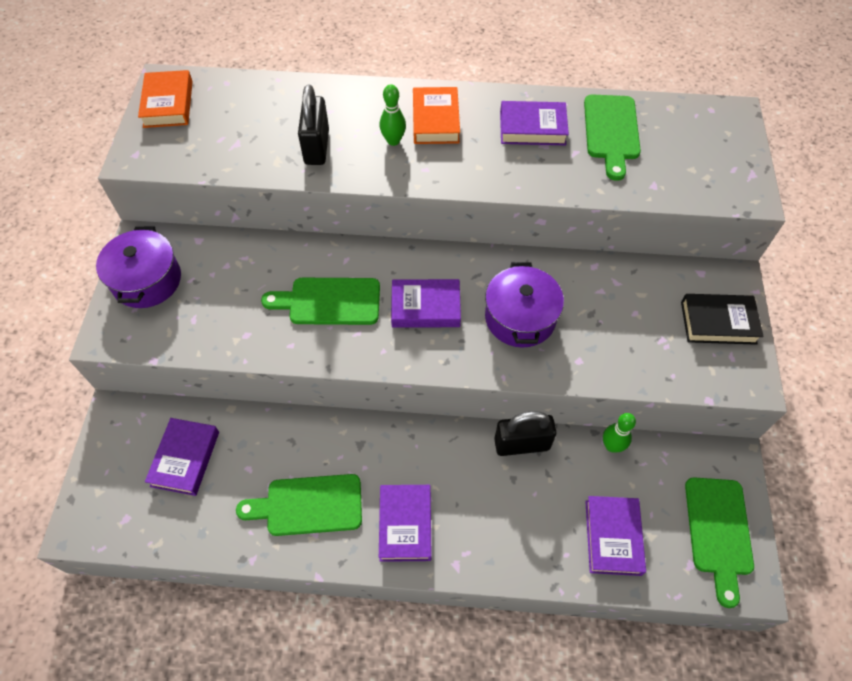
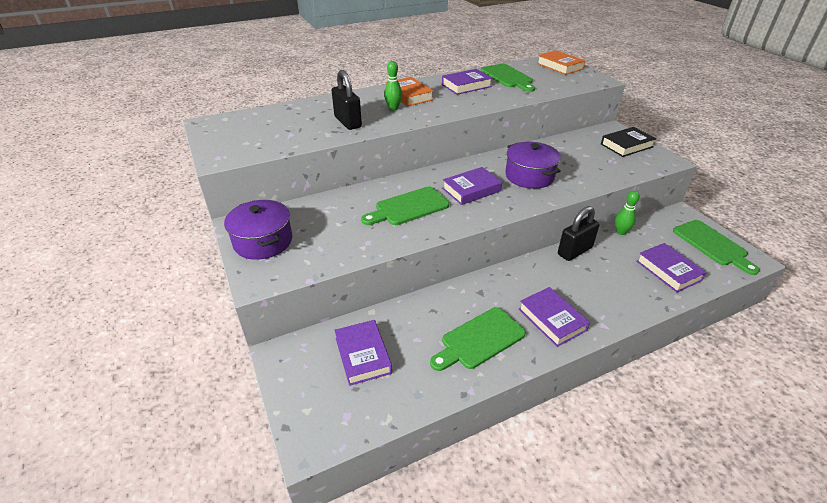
camera: 30 degrees left, 20 degrees down
(168, 104) = (220, 131): orange book -> orange book (559, 66)

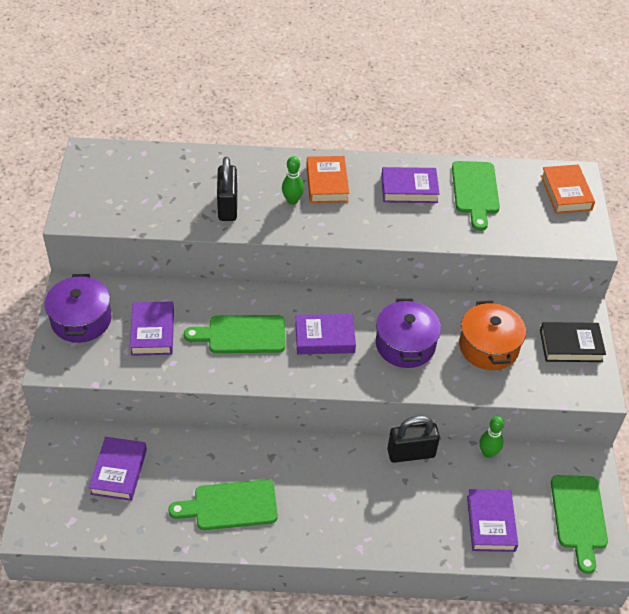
camera: 25 degrees right, 10 degrees up
(552, 320) = (315, 518): purple book -> purple book (152, 332)
(581, 161) = (488, 347): none -> orange pot

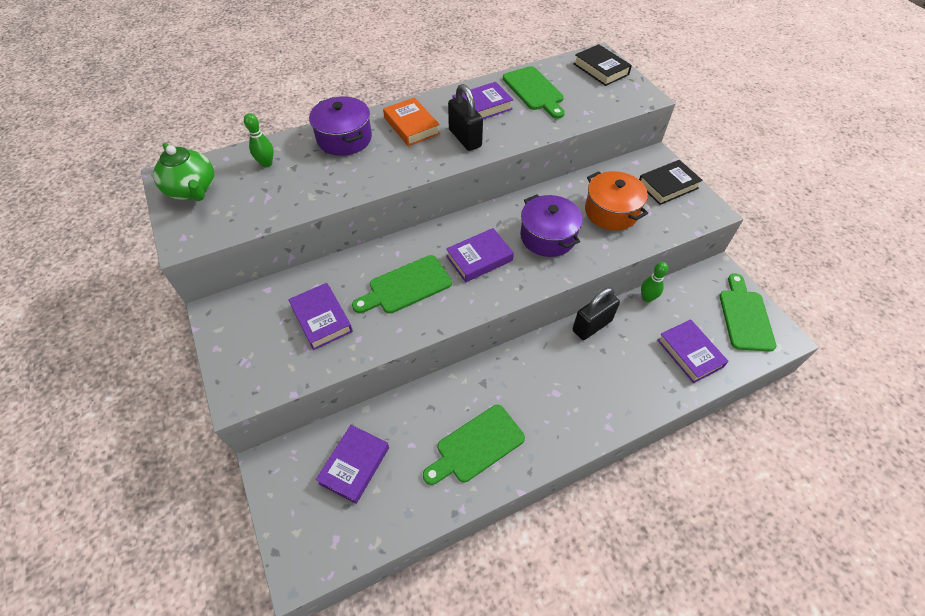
camera: 25 degrees left, 5 degrees up
(81, 320) = (243, 338): purple pot -> purple pot (344, 138)
(101, 173) = (193, 190): none -> green teapot
(119, 471) = (354, 465): purple book -> purple book turned 45 degrees clockwise
(227, 206) = (335, 175): black padlock -> black padlock (465, 138)
(292, 200) = (391, 150): green bowling pin -> green bowling pin (266, 163)
(566, 193) = (601, 69): orange book -> black book
(579, 516) = (745, 316): green cutting board -> green cutting board turned 150 degrees counterclockwise

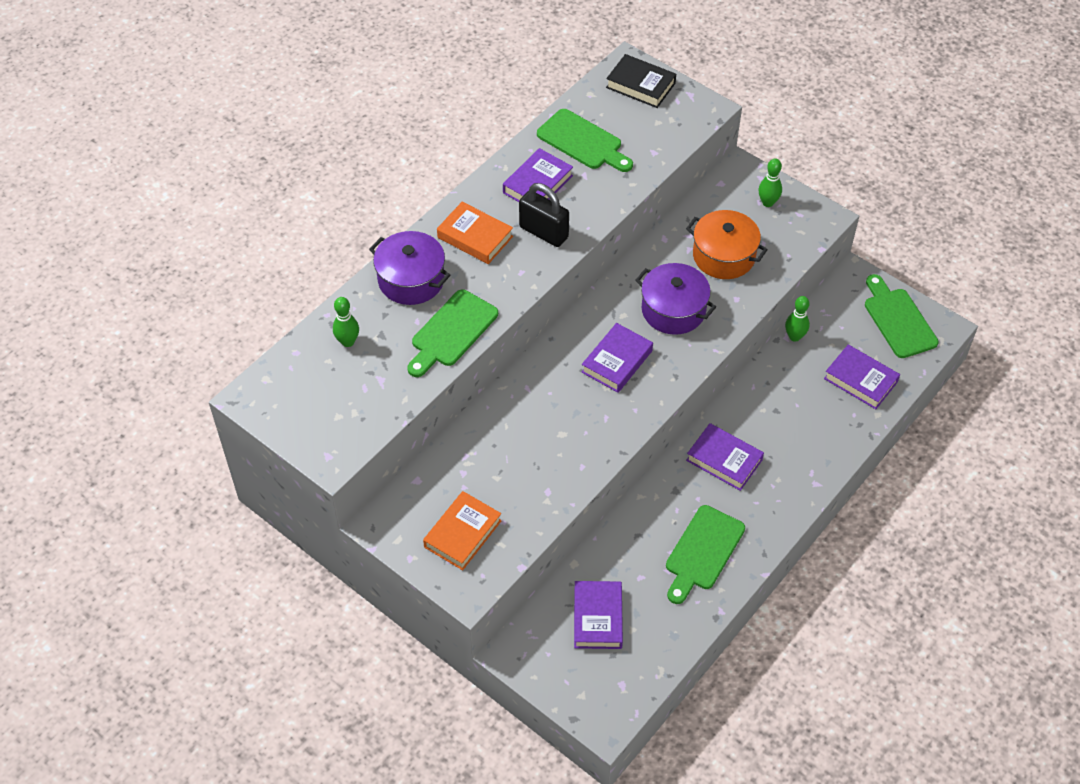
camera: 25 degrees left, 0 degrees up
(193, 190) = (291, 402): green teapot -> none
(268, 345) = (462, 534): none -> orange book
(321, 319) = (497, 487): purple book -> purple book (724, 460)
(406, 286) = (560, 420): green cutting board -> green cutting board (452, 332)
(592, 325) = (753, 389): black padlock -> none
(667, 186) = (768, 202): black book -> green bowling pin

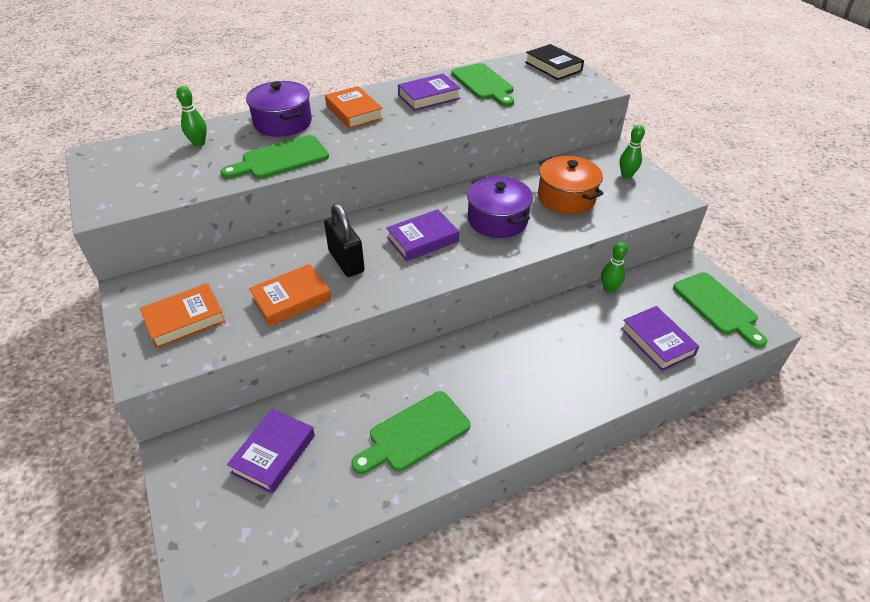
camera: 25 degrees right, 10 degrees down
(542, 475) = (291, 299): none -> orange book
(543, 232) = (409, 122): black padlock -> black padlock (346, 261)
(724, 460) = (486, 361): purple book -> none
(898, 320) = (717, 306): green cutting board -> green cutting board turned 150 degrees clockwise

